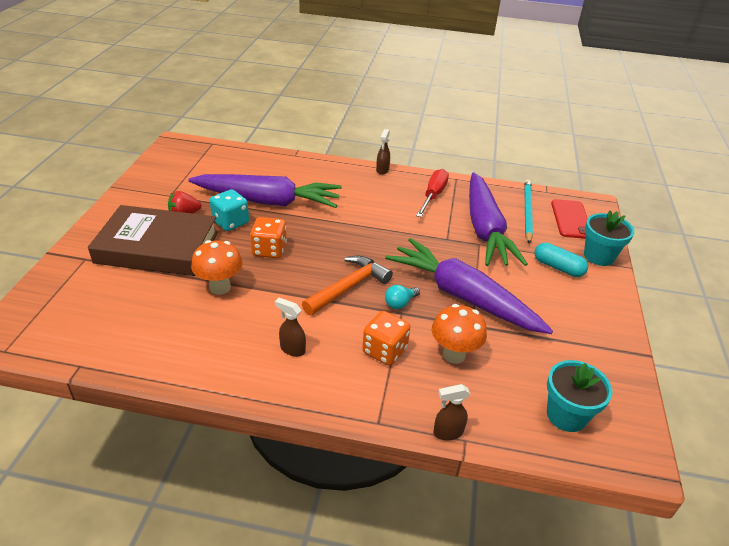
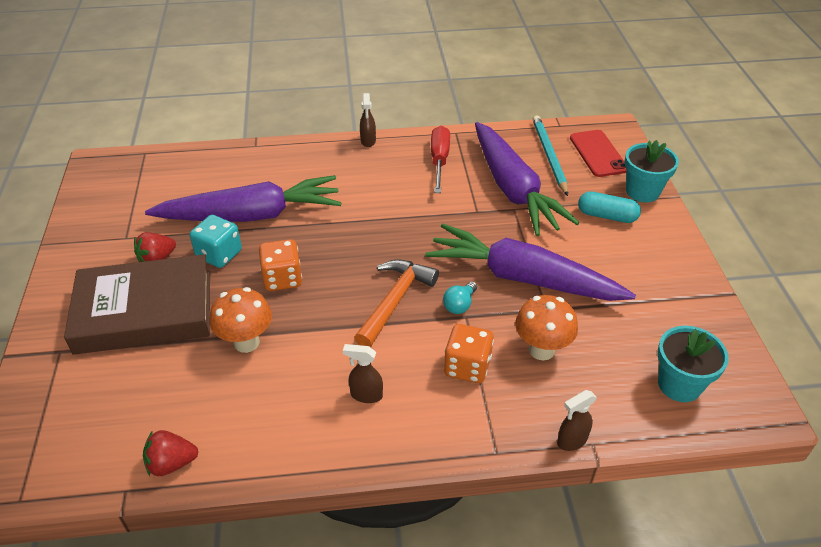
camera: 15 degrees left, 5 degrees up
(122, 356) = (172, 463): none -> red strawberry

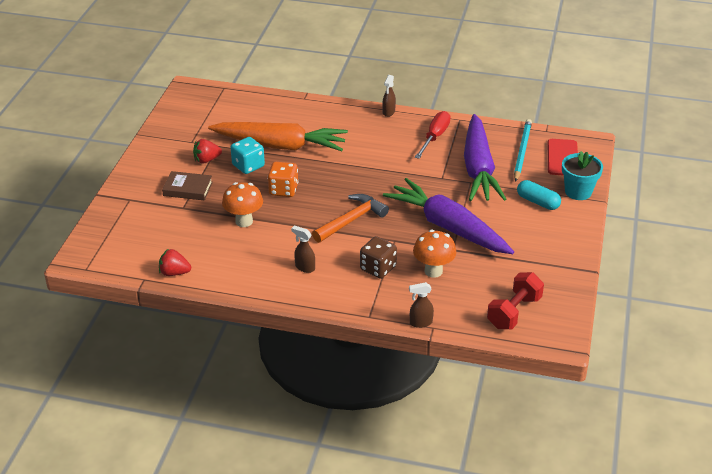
camera: 20 degrees right, 5 degrees down
(144, 311) = (188, 189): brown book -> brown book, size x0.49
(252, 215) = (280, 146): purple carrot -> orange carrot
(459, 305) = (394, 233): turquoise light bulb -> none
(467, 367) = (378, 268): orange dice -> brown dice
(679, 384) = (514, 312): turquoise flower pot -> red dumbbell

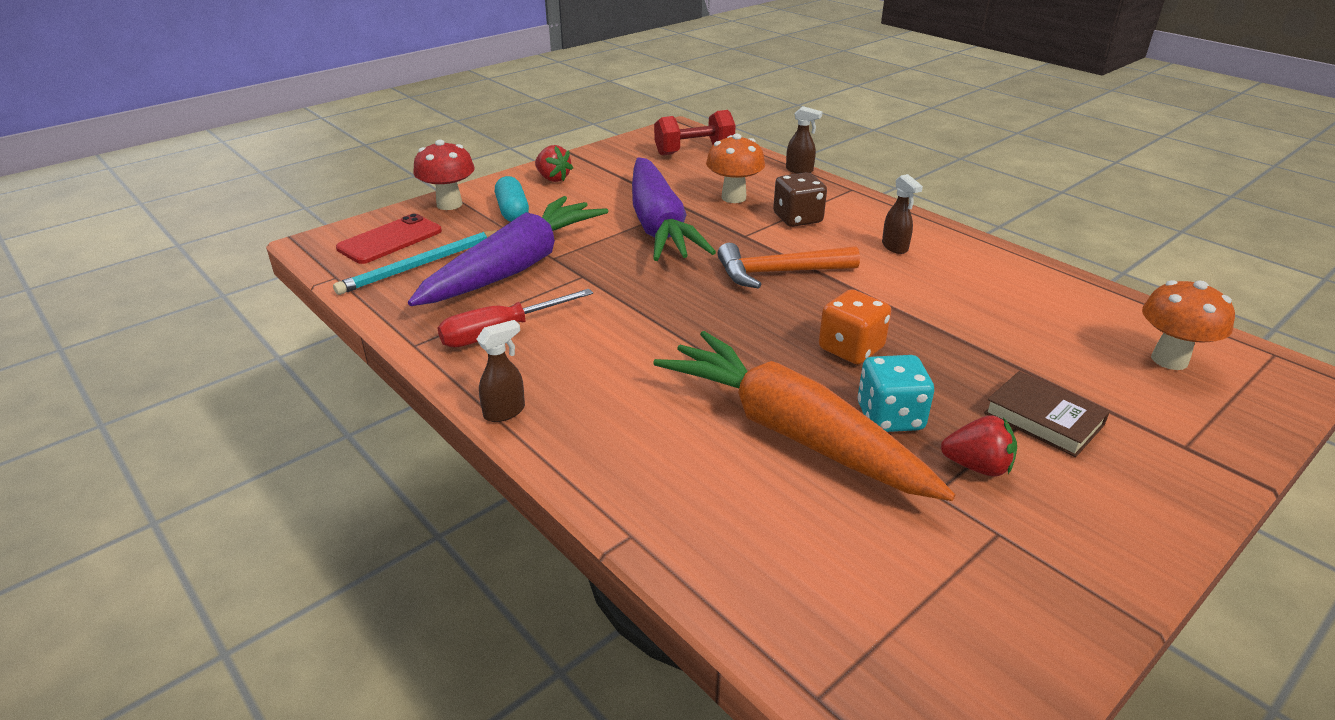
camera: 145 degrees left, 5 degrees down
(174, 273) = (1104, 300): red strawberry -> red strawberry (553, 178)
(244, 221) = (954, 327): orange mushroom -> orange mushroom (1169, 360)
(578, 192) = (449, 204): turquoise flower pot -> red mushroom

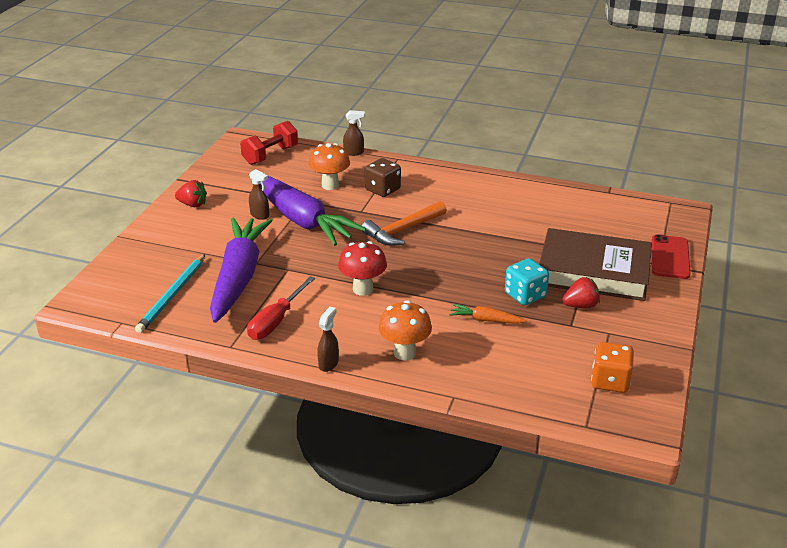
camera: 30 degrees left, 0 degrees up
(390, 240) = (127, 285): red phone -> red phone (670, 257)
(449, 204) = (139, 246): red mushroom -> red mushroom (363, 289)
(512, 211) = (192, 238): turquoise capsule -> none
(791, 432) = (485, 320): orange carrot -> orange carrot, size x0.41
(851, 349) = (478, 265): orange dice -> orange dice (610, 381)
(895, 247) = (454, 193): brown spray bottle -> brown spray bottle (260, 215)
(1043, 419) = (593, 271): brown book -> brown book, size x2.04
(1169, 360) = (629, 220): orange mushroom -> orange mushroom (404, 353)

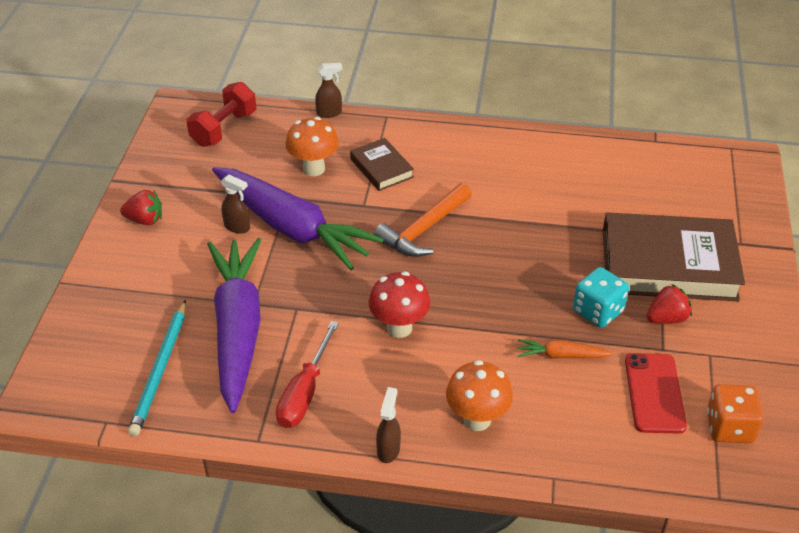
camera: 10 degrees left, 10 degrees up
(382, 190) = (381, 168): brown dice -> brown book
(670, 257) = (751, 231): red phone -> red phone (654, 393)

